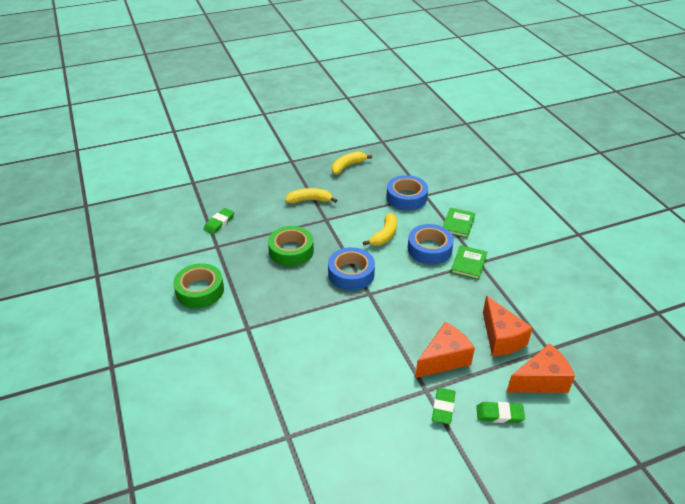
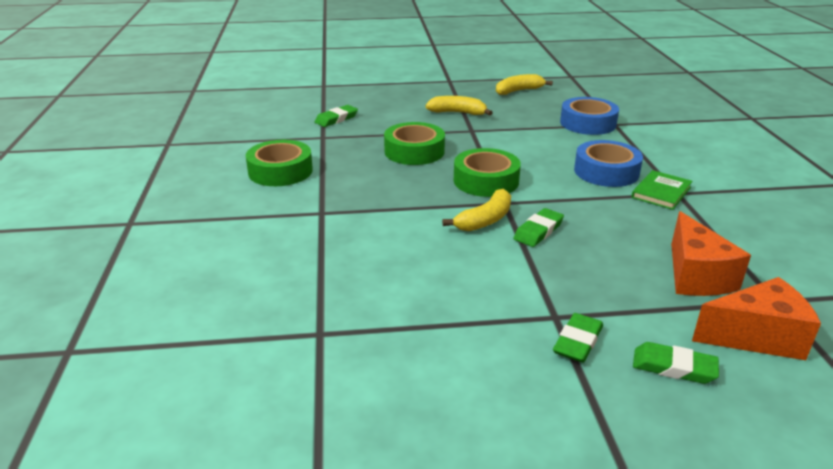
camera: 15 degrees right, 10 degrees down
(351, 273) = (486, 181): blue tape -> green tape
(384, 235) = (546, 152): yellow banana -> yellow banana (485, 220)
(398, 317) = (538, 231): none -> green eraser
(444, 359) = (595, 286): orange cheese -> none
(458, 224) = (654, 154): green book -> none

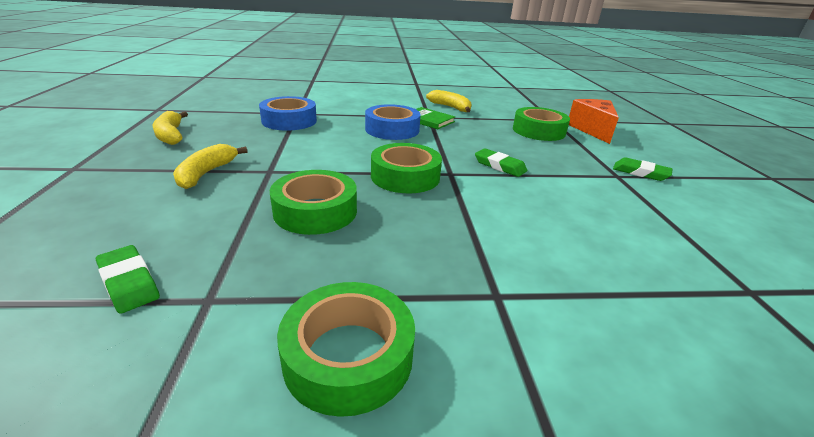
camera: 90 degrees left, 0 degrees up
(485, 220) = (487, 185): yellow banana -> yellow banana (450, 107)
(674, 367) = (639, 152): green eraser -> none
(696, 276) = (538, 131): orange cheese -> green tape

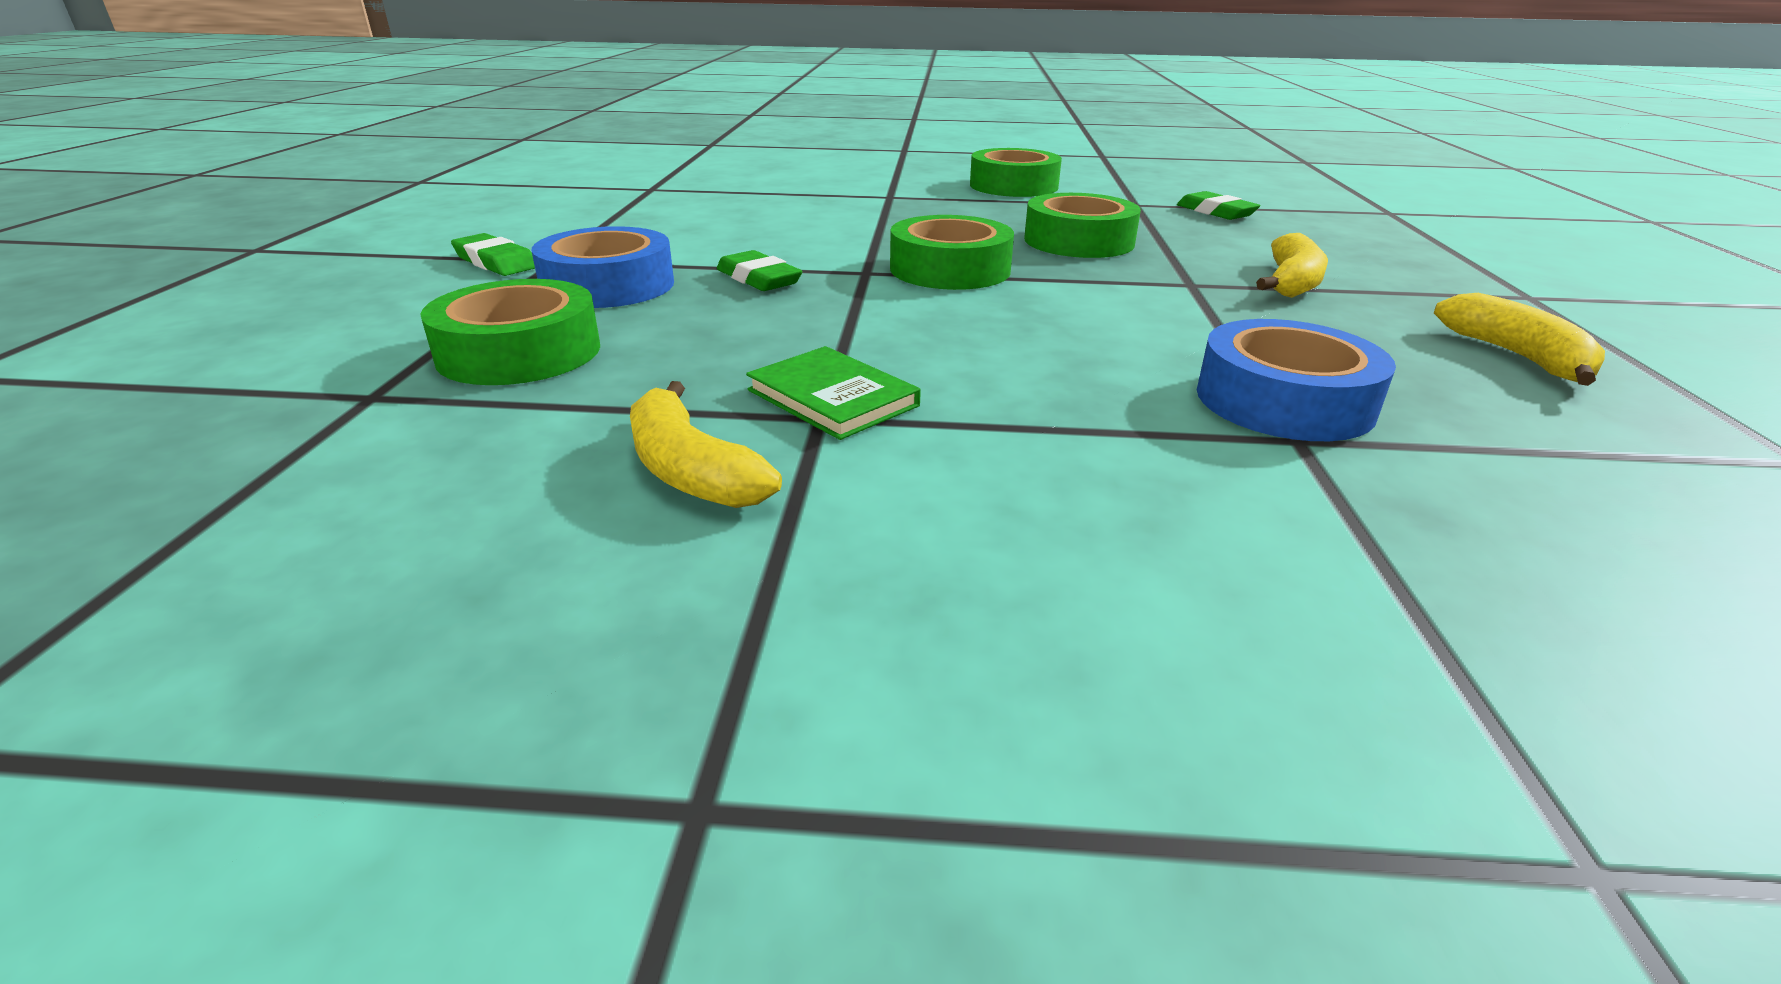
camera: 170 degrees left, 0 degrees up
(392, 129) = (961, 364): blue tape -> blue tape (608, 285)
(592, 130) = (335, 353): orange cheese -> none

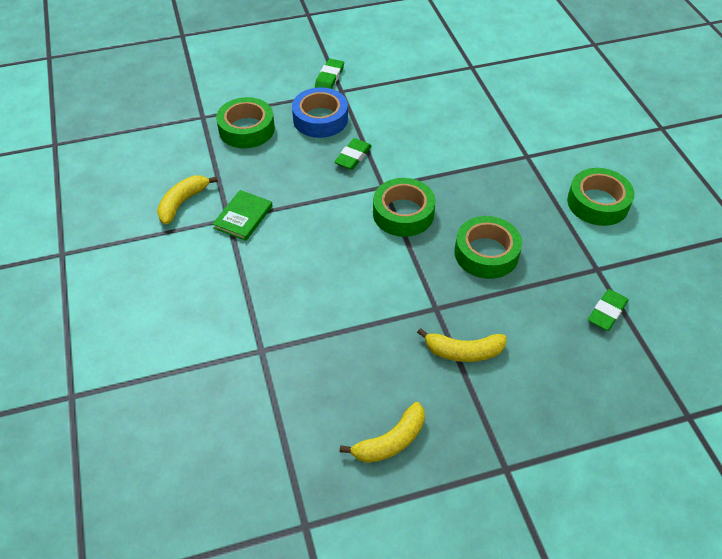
camera: 70 degrees right, 20 degrees up
(1284, 401) = (295, 346): blue tape -> none

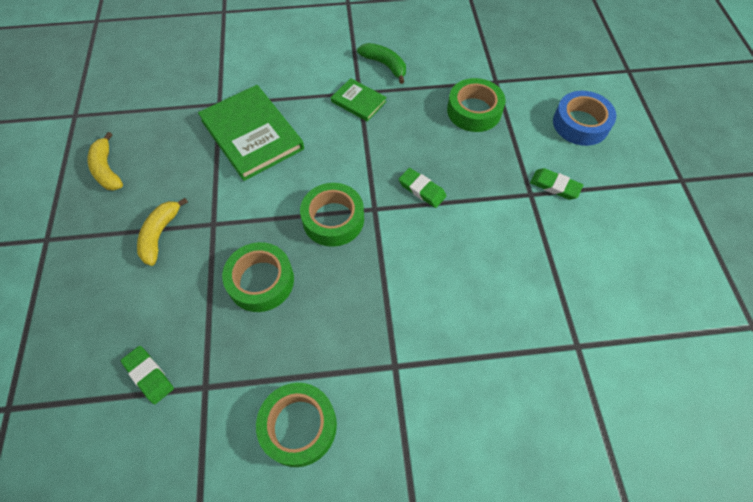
camera: 100 degrees right, 10 degrees up
(182, 202) = (385, 65): yellow banana -> green banana
(307, 303) = (252, 135): none -> green book
(320, 119) = (484, 169): blue tape -> blue tape (580, 124)

